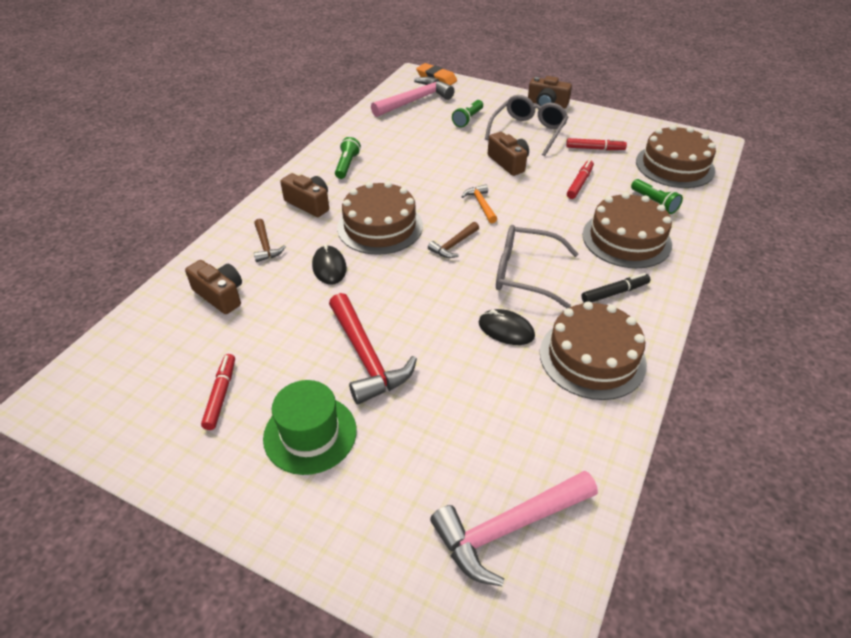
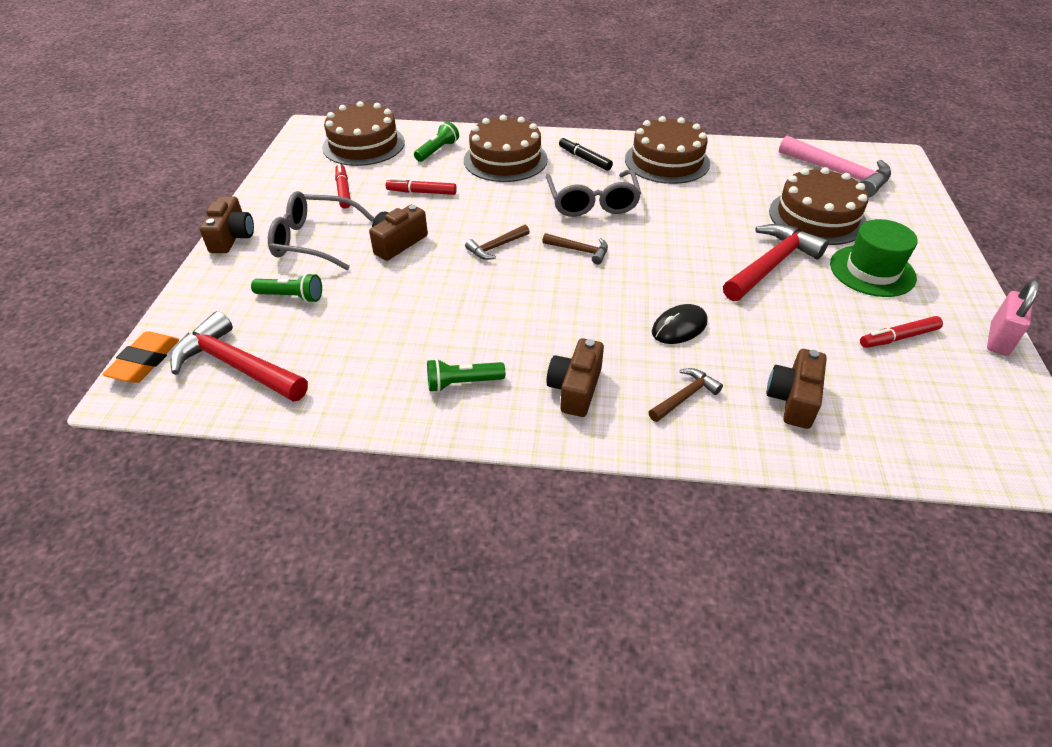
camera: 110 degrees left, 0 degrees up
(159, 474) = (998, 339): none -> pink padlock
(380, 226) = (582, 310): brown cake -> brown cake (817, 217)
(414, 101) = (237, 366): pink hammer -> red hammer
(481, 204) = (496, 247): orange hammer -> brown hammer
(506, 329) = (672, 201): black mouse -> none

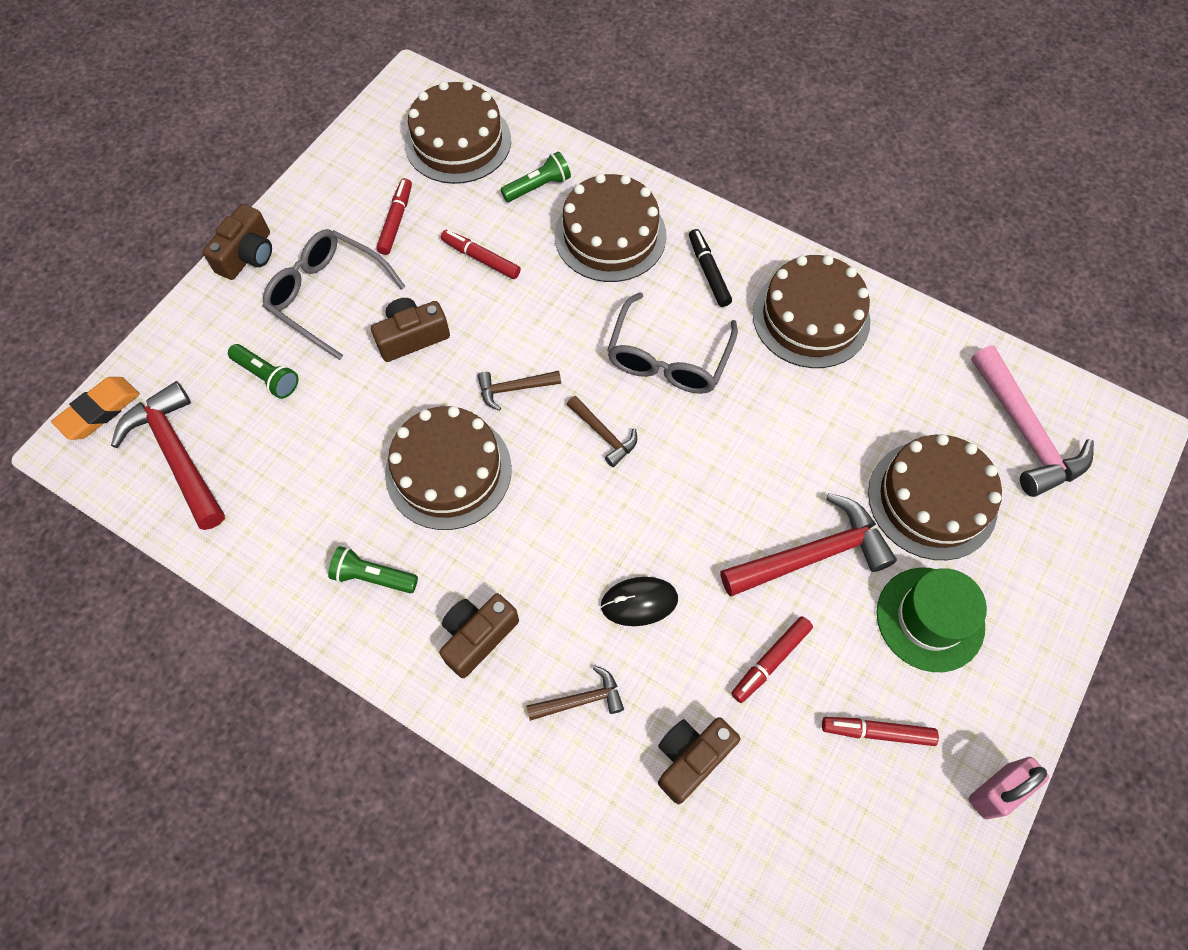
camera: 25 degrees right, 20 degrees up
(479, 304) = (448, 471): none -> brown cake
(796, 326) = (770, 661): none -> red marker

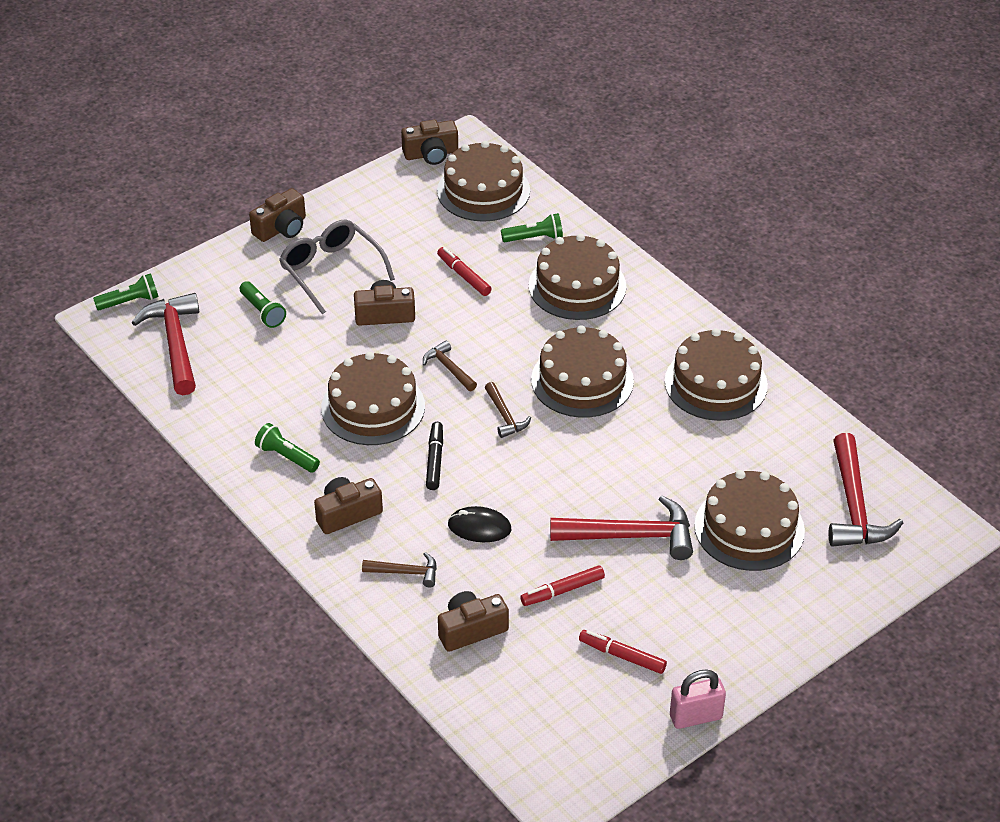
camera: 20 degrees right, 20 degrees down
(99, 411) = (130, 301): orange eraser -> green flashlight
(381, 110) = (431, 154): none -> brown camera
(396, 221) = (408, 233): red marker -> none
(514, 388) = (449, 368): brown hammer -> brown hammer turned 45 degrees clockwise
(668, 358) = (582, 380): grey glasses -> brown cake
(708, 272) = (646, 331): black marker -> black marker (435, 460)
(930, 619) = (703, 601): green hat -> none
(1024, 432) = (854, 506): pink hammer -> red hammer

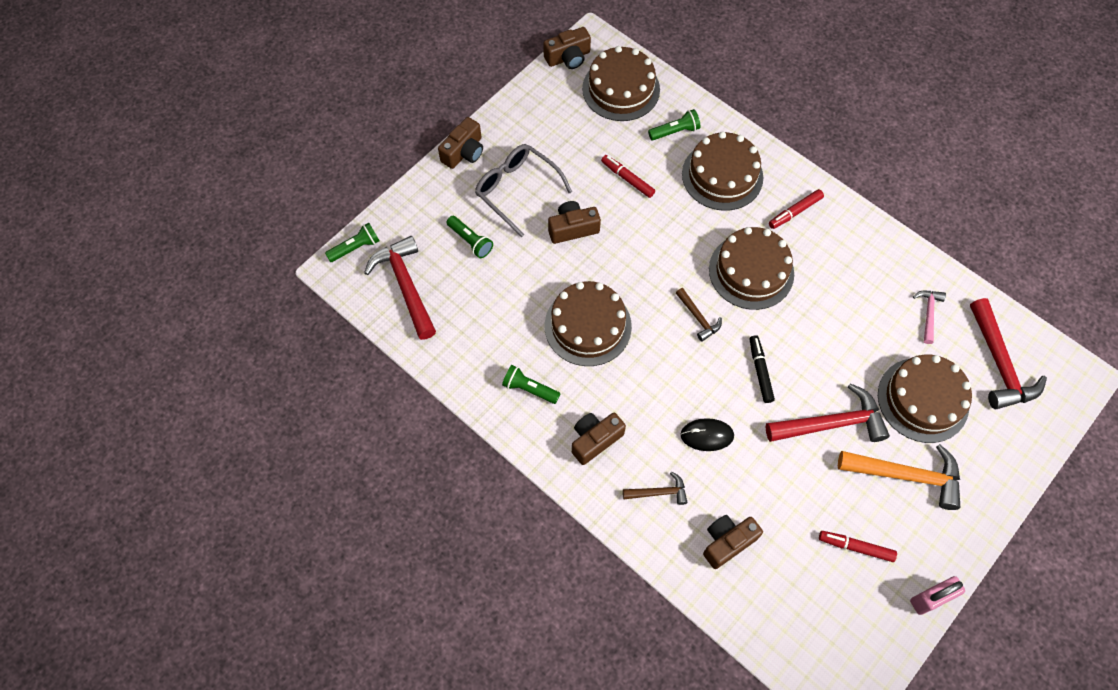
camera: 10 degrees left, 20 degrees up
(435, 460) = (652, 372): black marker -> black marker (760, 371)
(449, 368) = (640, 276): brown hammer -> none
(562, 591) = (791, 489): red marker -> red marker (795, 212)
(705, 597) = (906, 475): none -> orange hammer
(716, 383) = (858, 257): brown cake -> none
(783, 447) = (928, 314): none -> pink hammer

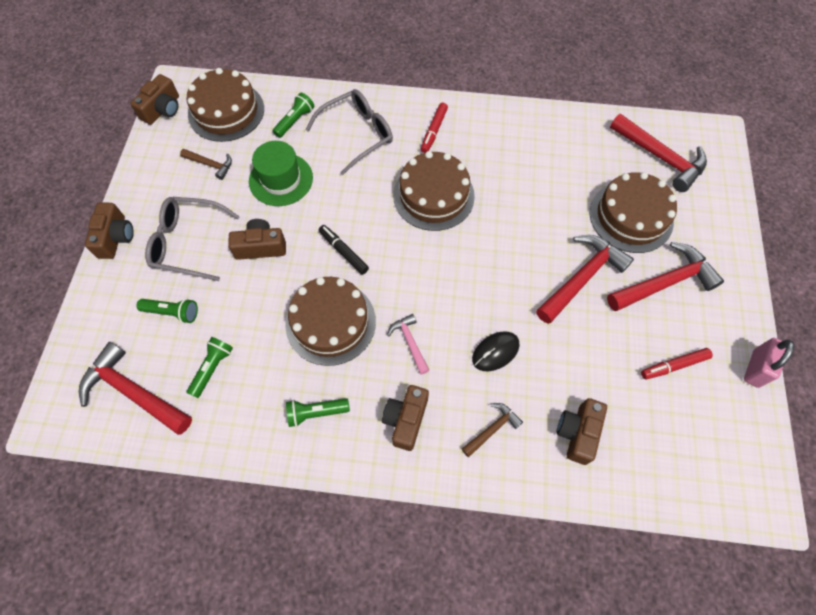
camera: 35 degrees left, 0 degrees up
(356, 247) = (58, 386): green flashlight -> green flashlight (212, 368)
(573, 228) = (261, 247): brown camera -> brown camera turned 45 degrees clockwise
(627, 179) = (281, 179): red marker -> green hat
(698, 318) = (418, 258): brown hammer -> brown hammer (210, 165)
(722, 175) = (357, 134): brown cake -> grey glasses
(760, 371) = (498, 271): black marker -> black marker (343, 252)
(906, 475) = (664, 283): orange hammer -> red hammer
(928, 314) = (585, 150): pink hammer -> pink hammer (410, 342)

